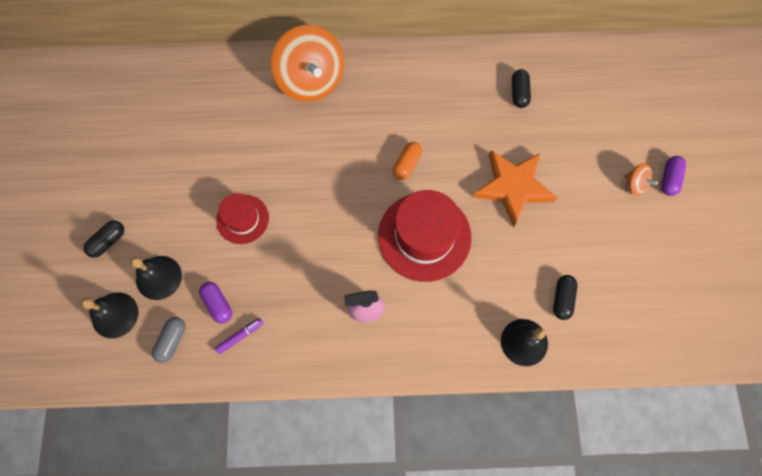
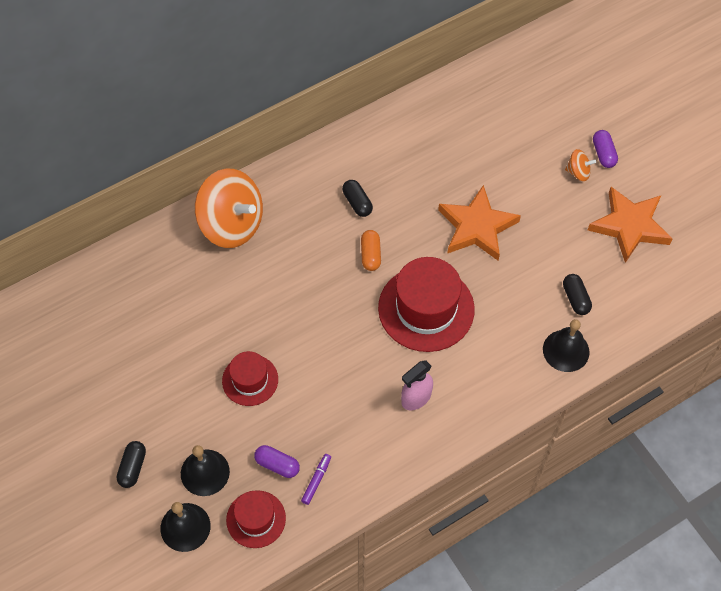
camera: 30 degrees left, 10 degrees down
(172, 341) = (256, 519): grey capsule -> red hat
(519, 93) = (431, 142): black capsule -> black capsule (357, 203)
(653, 258) = (629, 226): none -> orange star

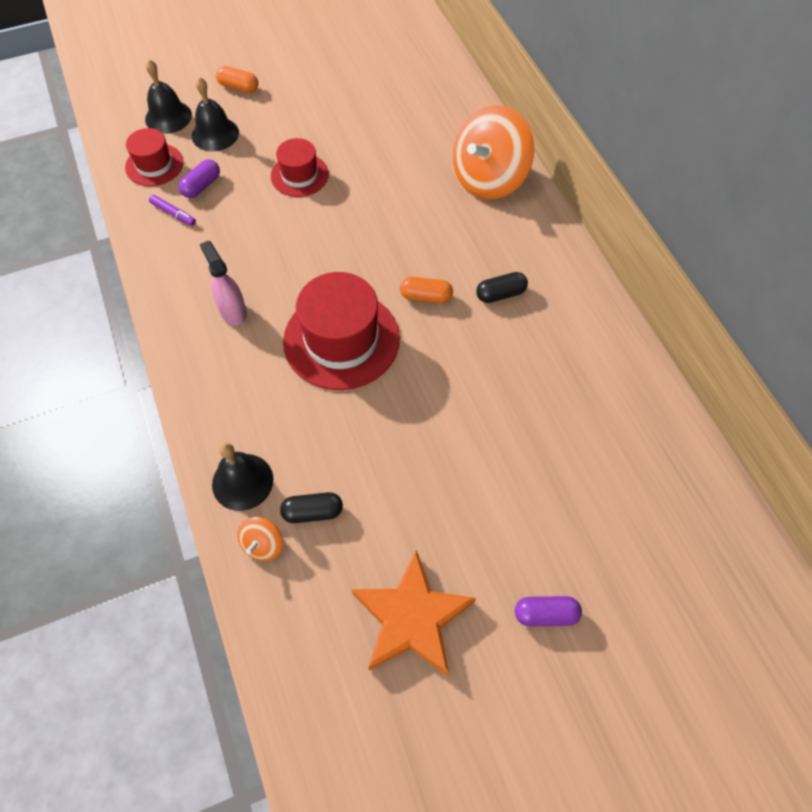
camera: 100 degrees right, 0 degrees up
(133, 467) = (239, 87): black capsule -> orange capsule
(477, 227) = (445, 416): orange star -> none
(578, 172) = (516, 567): orange spinning top -> orange spinning top (263, 544)

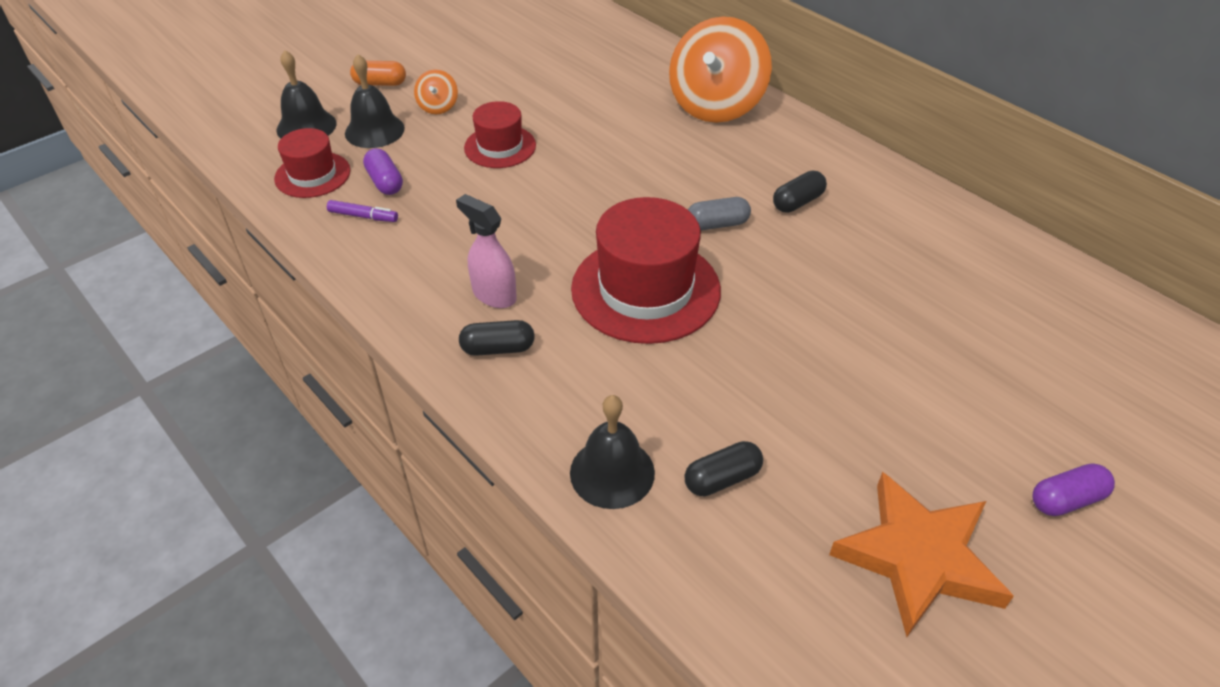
camera: 20 degrees left, 15 degrees down
(202, 186) = (385, 182): purple capsule -> purple capsule turned 45 degrees counterclockwise
(214, 357) = (498, 348): none -> black capsule
(263, 544) = (681, 536): orange spinning top -> orange spinning top (438, 107)
(426, 296) = (717, 224): orange capsule -> grey capsule

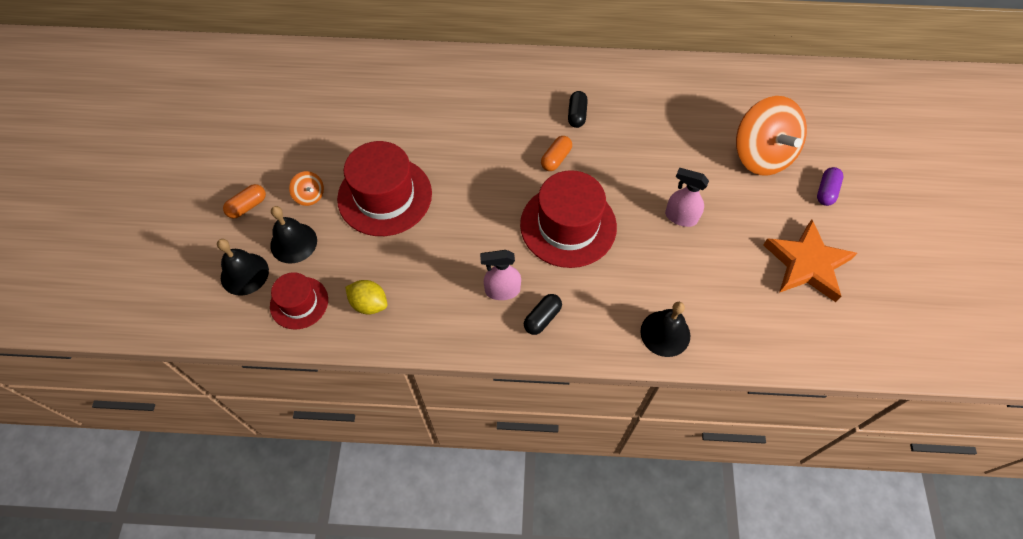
camera: 45 degrees left, 15 degrees up
(363, 216) = (369, 304): purple marker -> yellow lemon
(385, 182) = (350, 272): purple capsule -> none
(500, 147) = (385, 196): red hat -> red hat, size x1.77
(716, 105) = (467, 78): orange spinning top -> orange spinning top (761, 155)
(717, 224) = (556, 159): grey capsule -> orange capsule
(722, 479) = (708, 295): black capsule -> none
(796, 375) = (680, 217): none -> pink spray bottle

